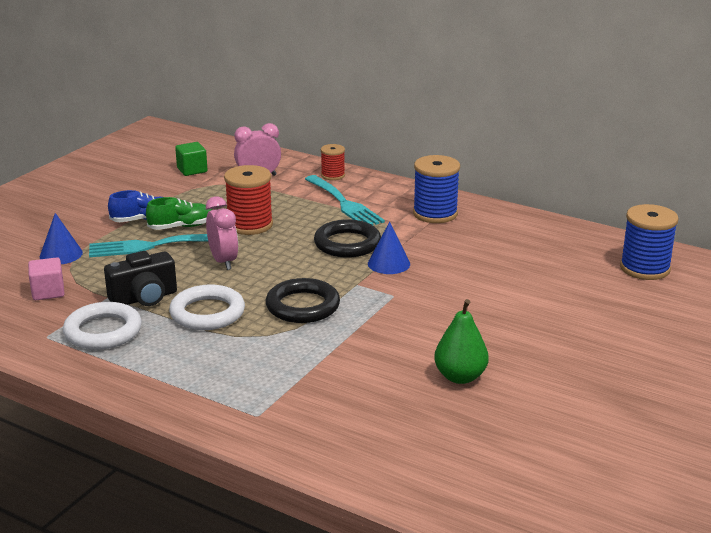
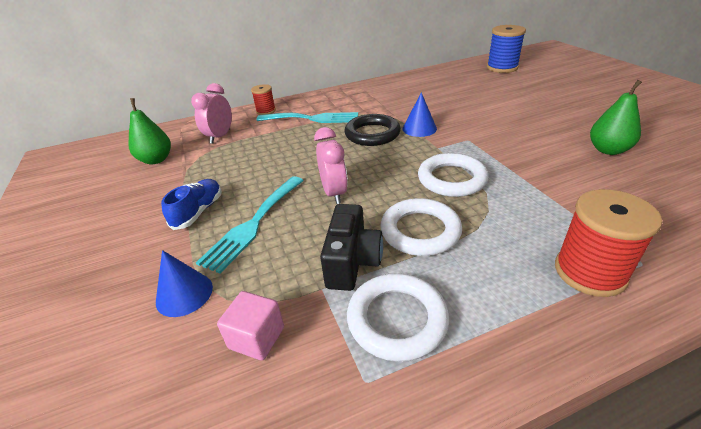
camera: 50 degrees left, 10 degrees up
(181, 227) = (243, 195): green shoe -> none
(192, 170) = (156, 160): green cube -> green pear
(223, 261) = (334, 193): pink clock -> pink clock turned 60 degrees clockwise
(250, 225) = (289, 162): red spool -> red spool (589, 272)
(303, 306) = (451, 179): black ring -> white ring
(435, 214) = (369, 97): blue spool -> none

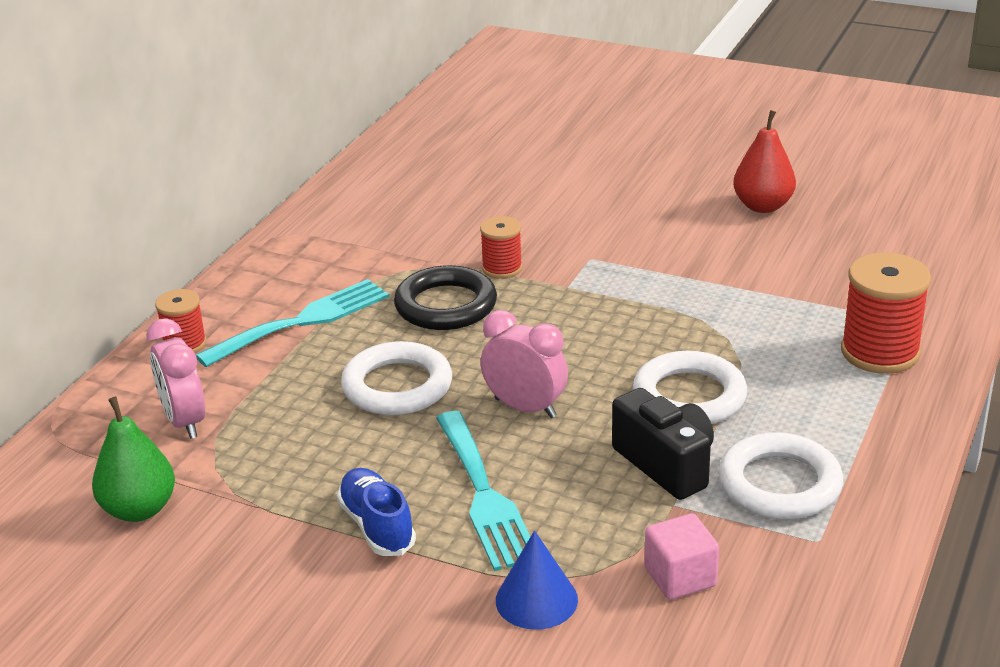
camera: 45 degrees left, 5 degrees down
(419, 128) = (502, 268): blue cone -> red spool
(451, 179) = (642, 321): white ring -> white ring (397, 386)
(502, 68) = (480, 112): blue spool -> none
(608, 150) = (763, 206): green pear -> red pear

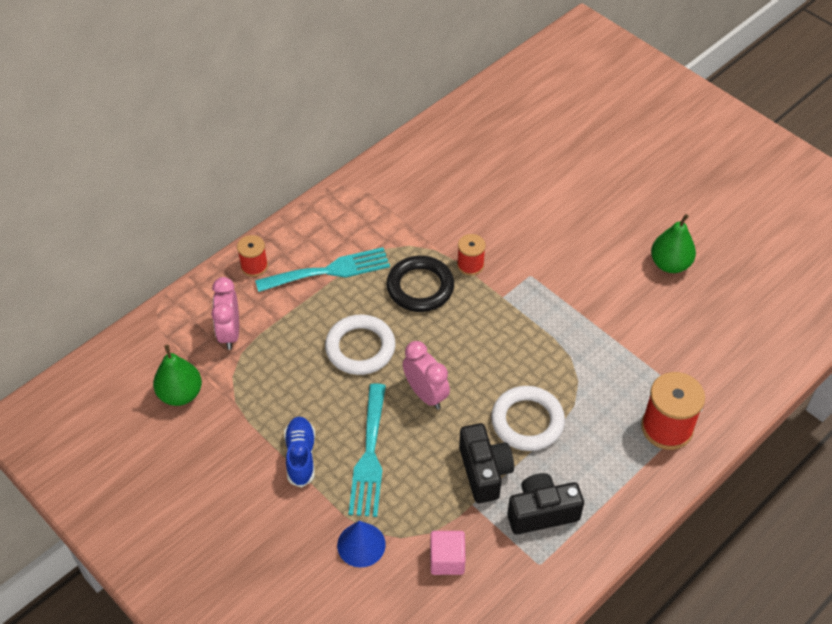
camera: 20 degrees right, 20 degrees up
(763, 206) = (670, 264): red pear -> green pear
(779, 484) = (541, 512): white ring -> black camera

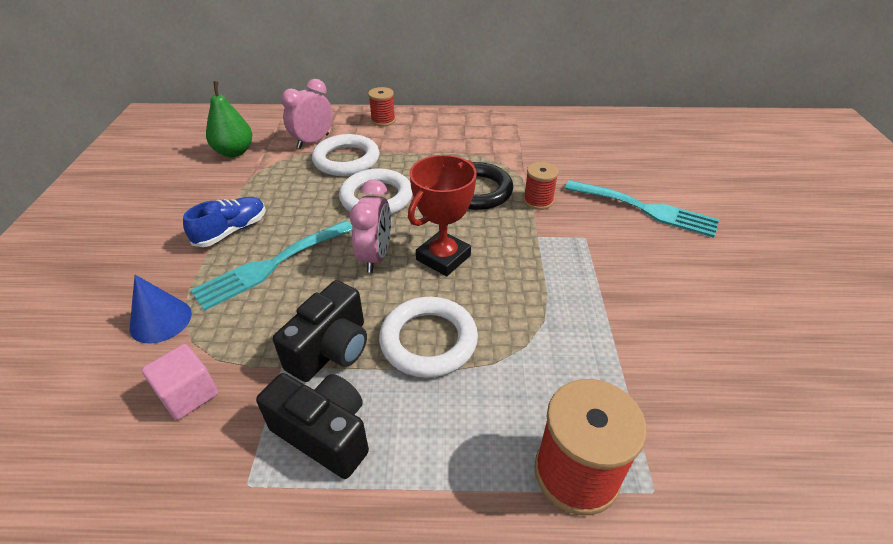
camera: 45 degrees right, 10 degrees down
(286, 331) = (346, 160): none -> white ring
(329, 271) = (426, 147): turquoise fork -> turquoise fork (646, 209)
(467, 360) = (443, 257): none -> red trophy
(670, 264) = (761, 317): green pear -> none

